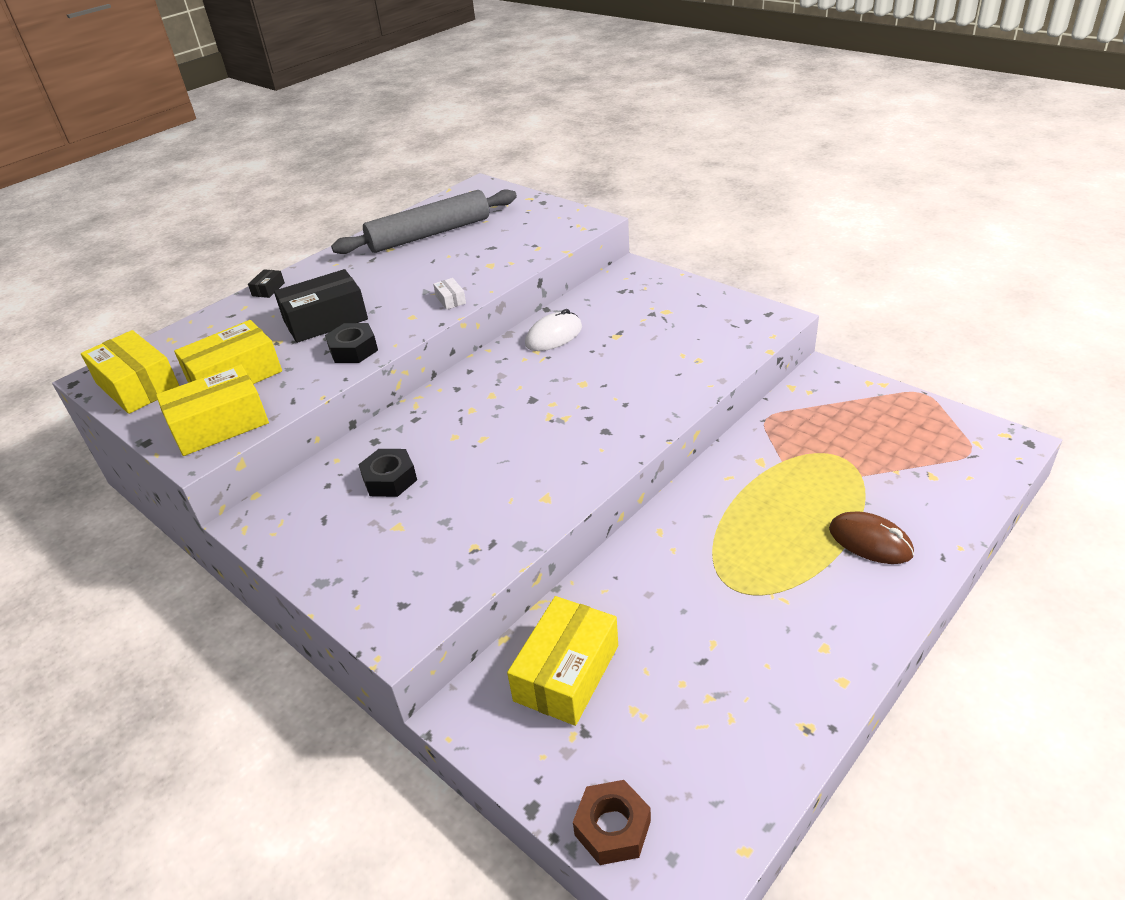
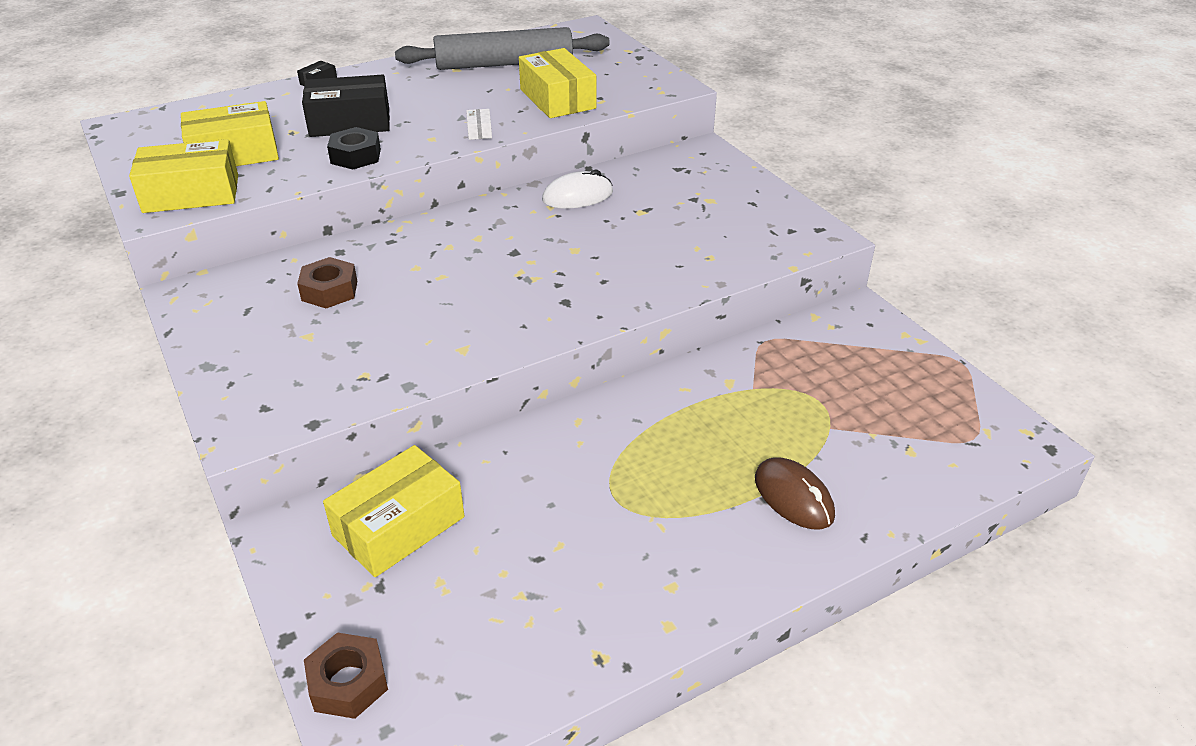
camera: 15 degrees right, 0 degrees up
(138, 386) = (147, 141): yellow box -> yellow box (557, 99)
(390, 479) = (329, 291): black nut -> brown nut

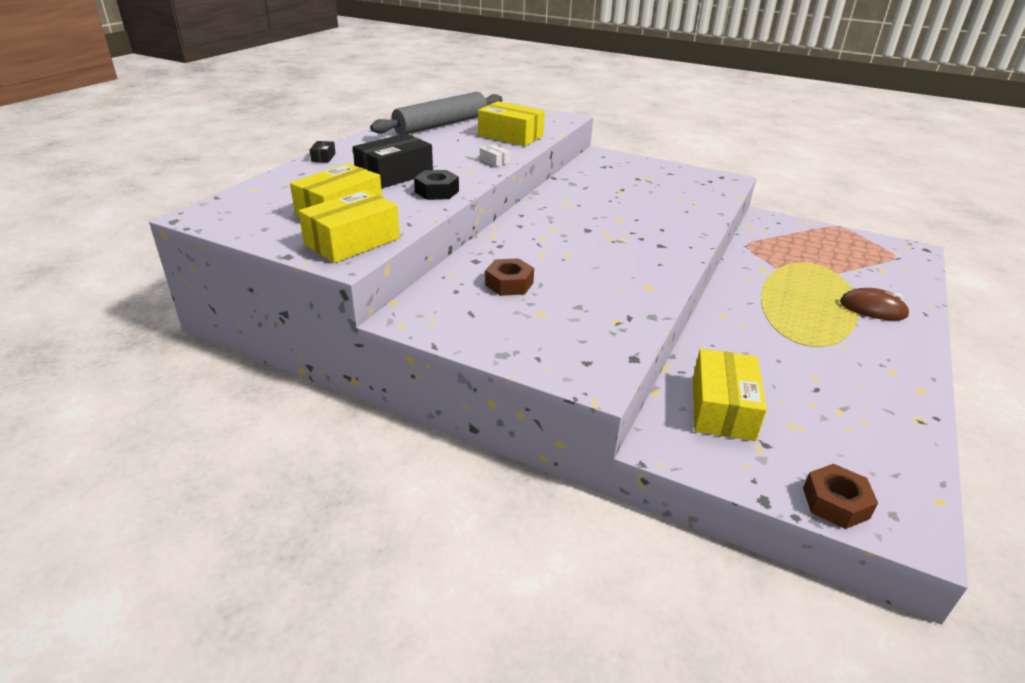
camera: 35 degrees left, 5 degrees down
(577, 196) = (573, 193): white mouse -> none

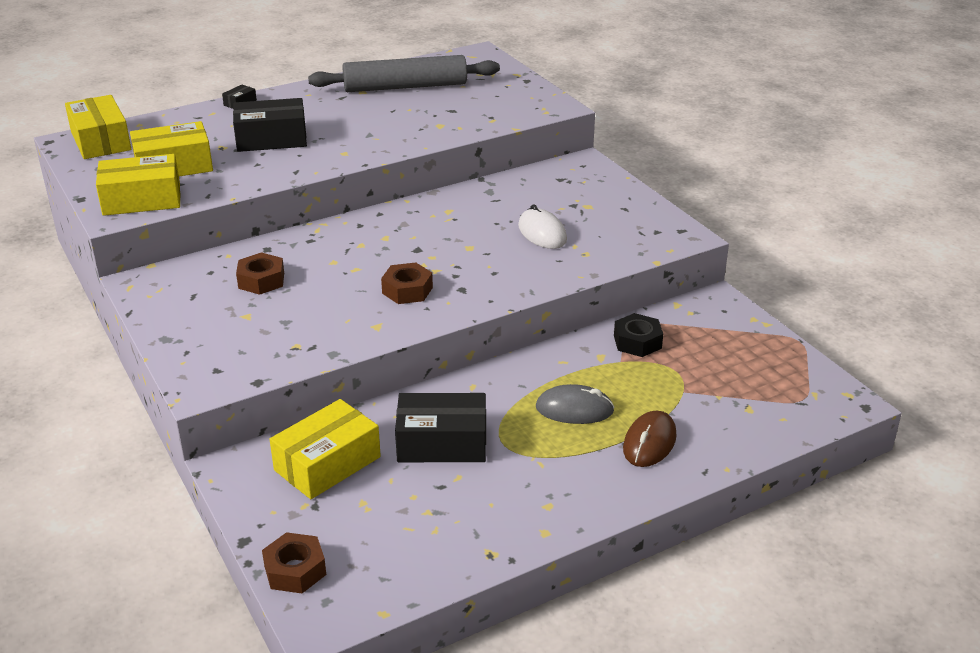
camera: 35 degrees right, 0 degrees up
(437, 191) = (279, 168): black nut -> black nut (637, 342)
(494, 161) = (386, 147): white box -> none
(510, 136) = (453, 118): yellow box -> yellow box (101, 141)
(627, 257) = (407, 290): none -> brown nut
(648, 198) = (542, 233): none -> white mouse
(768, 359) = (442, 443): none -> black box
(803, 305) = (574, 409): none -> grey mouse
(873, 309) = (649, 442): brown mouse -> brown mouse turned 60 degrees clockwise

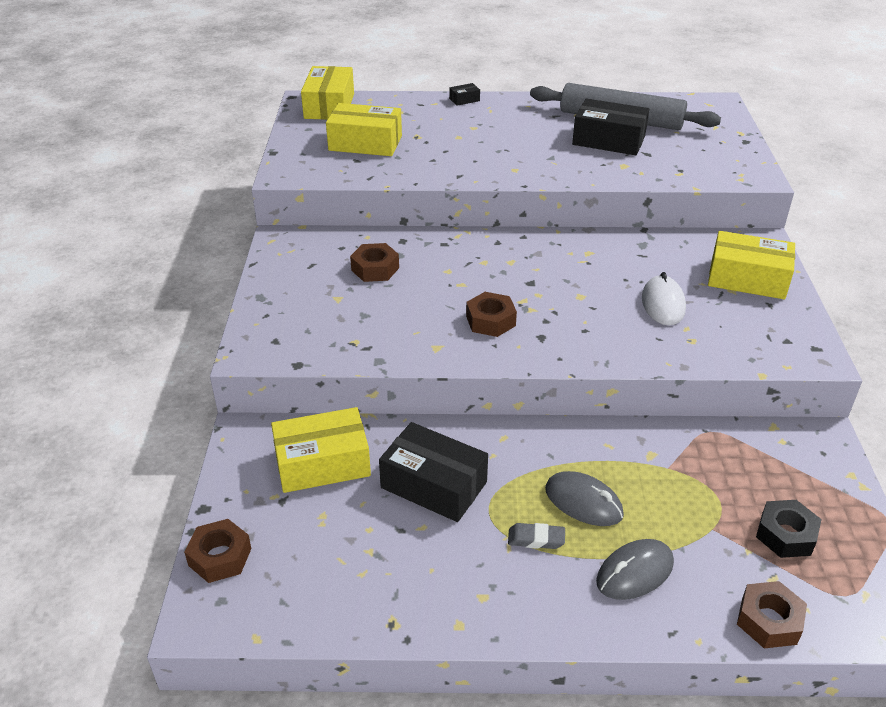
camera: 30 degrees right, 5 degrees up
(142, 200) = (316, 166): yellow box -> yellow box (747, 279)
(271, 139) = (463, 139): black box -> black box (608, 140)
(557, 449) = (536, 539): none -> grey eraser
(637, 342) = (701, 453): black nut -> black nut (785, 535)
(649, 442) = (634, 572): brown mouse -> grey mouse
(764, 436) = (769, 621): none -> brown nut

